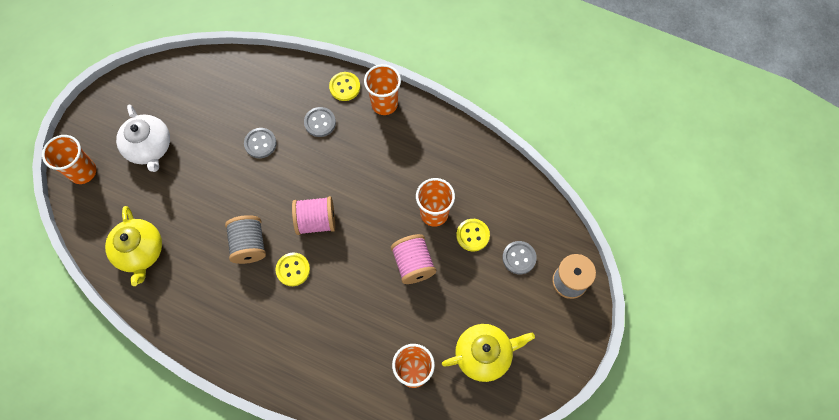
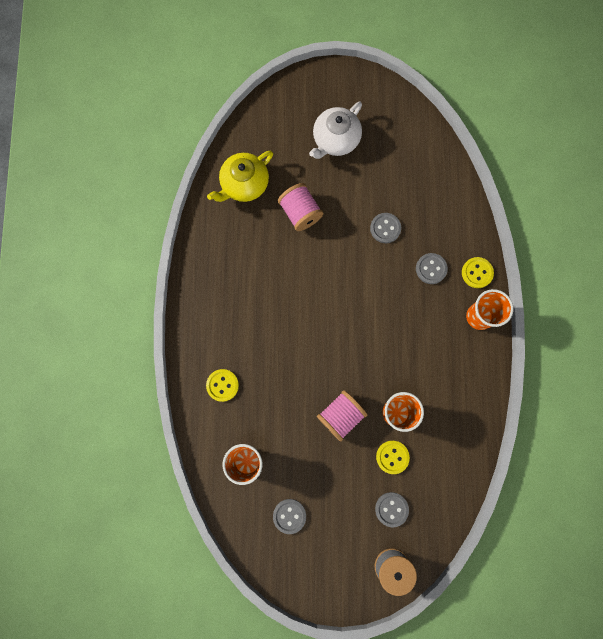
camera: 65 degrees right, 10 degrees up
(83, 172) = (288, 100): orange cup -> none
(249, 244) = (291, 267): grey spool -> none
(293, 269) = (287, 315): yellow button -> yellow button (222, 385)
(316, 221) = (338, 312): pink spool -> pink spool (300, 213)
(484, 355) = (289, 516): yellow teapot -> grey button

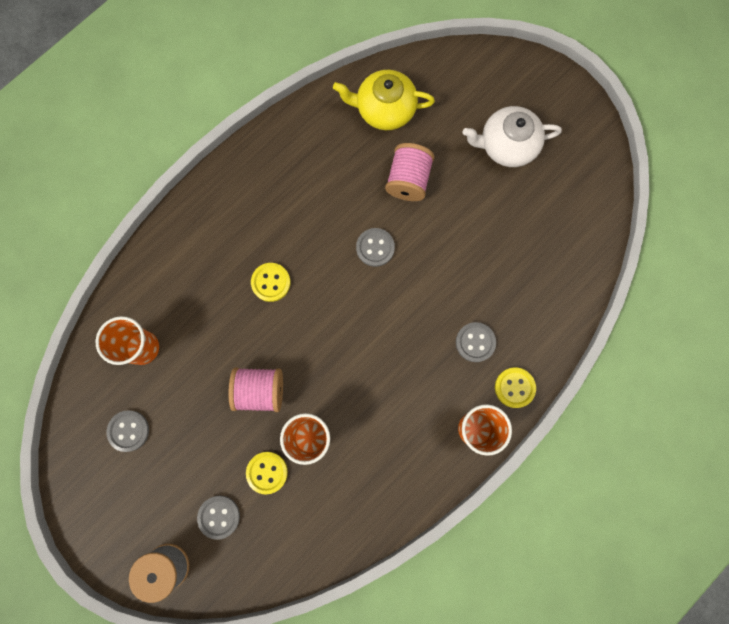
camera: 45 degrees right, 0 degrees up
(222, 385) = (189, 263): yellow button -> yellow button (271, 282)
(385, 228) = (470, 266): grey button -> grey button (375, 248)

